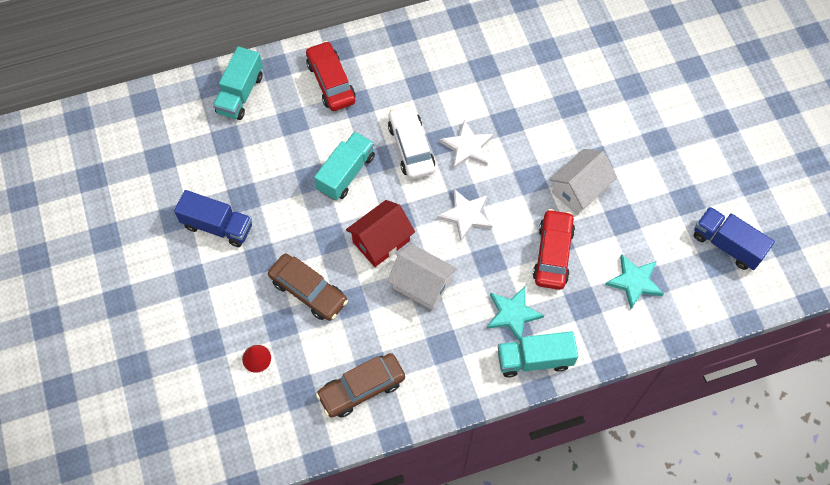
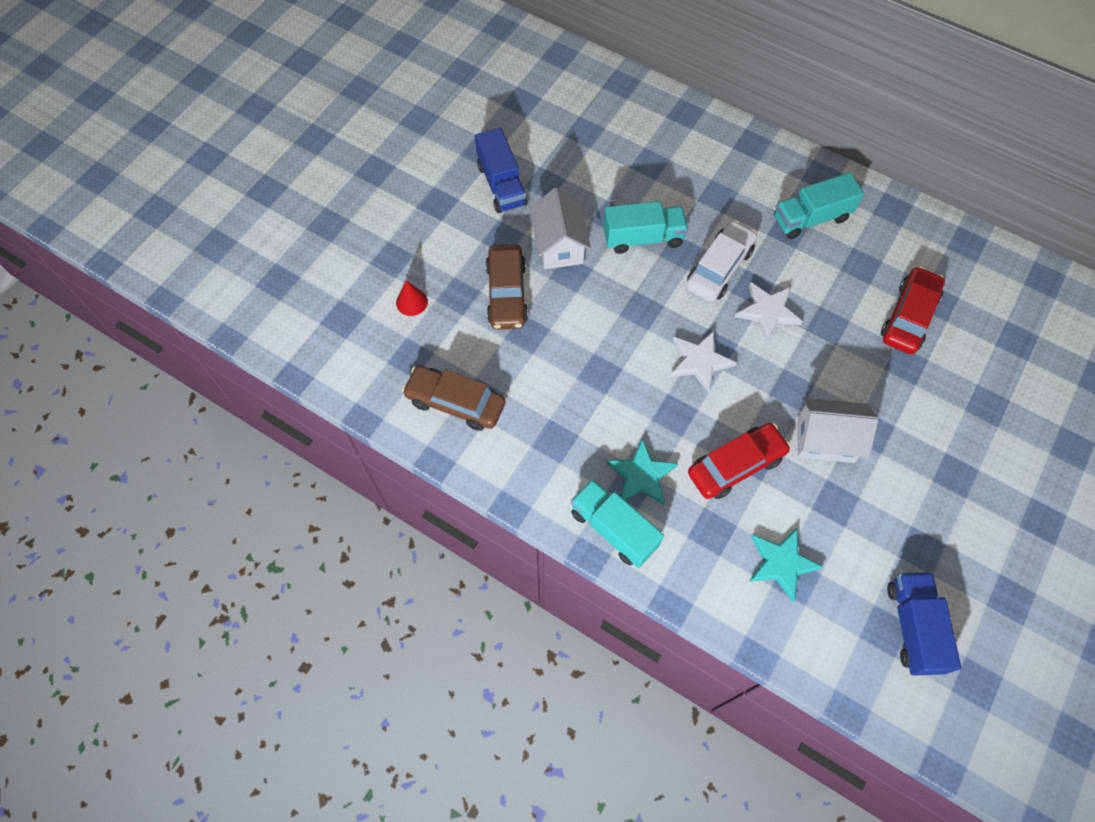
camera: 50 degrees right, 0 degrees up
(240, 94) = (635, 109): turquoise truck -> turquoise truck (811, 218)
(331, 82) = (716, 162): red car -> red car (908, 317)
(381, 241) = (606, 313): red house -> none
(421, 284) = (597, 376): white house -> white house (559, 245)

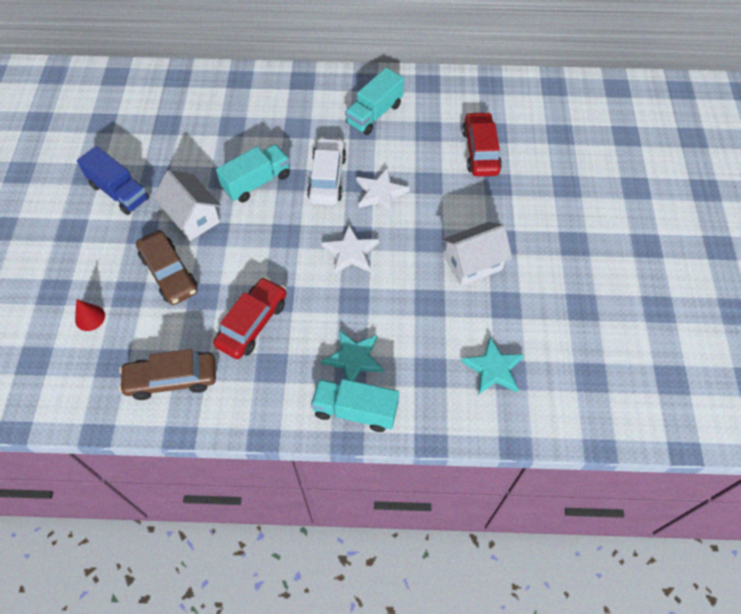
camera: 30 degrees left, 5 degrees down
(736, 465) = (420, 315): red car -> red car (252, 323)
(913, 627) = (608, 364): blue truck -> none

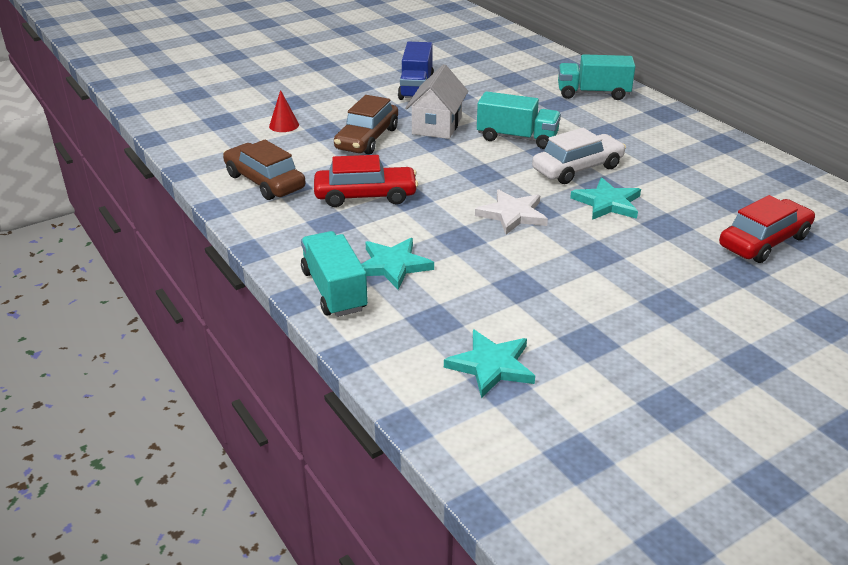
camera: 55 degrees right, 25 degrees down
(374, 114) = (694, 162): turquoise truck -> turquoise truck (593, 93)
(380, 193) = (607, 203): white star -> turquoise star
(473, 264) = (609, 295): white house -> none

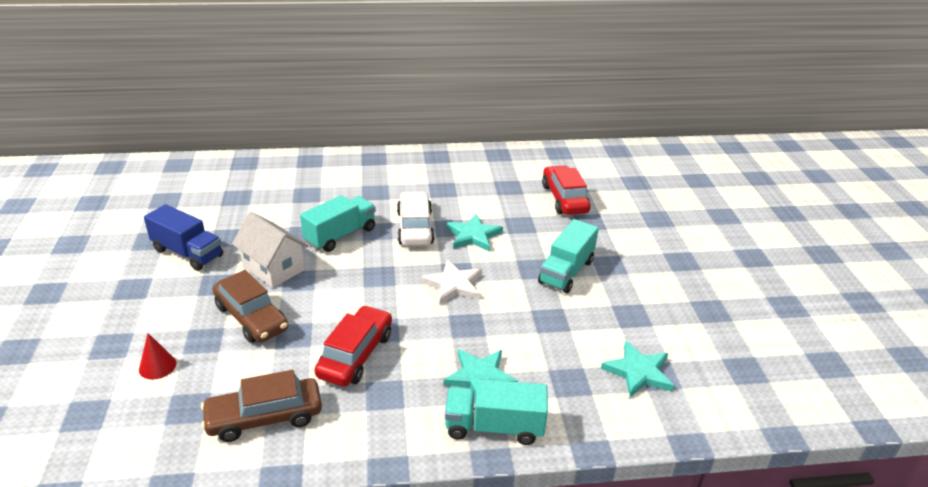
camera: 65 degrees left, 0 degrees up
(593, 93) = (309, 172): turquoise truck -> turquoise truck (566, 272)

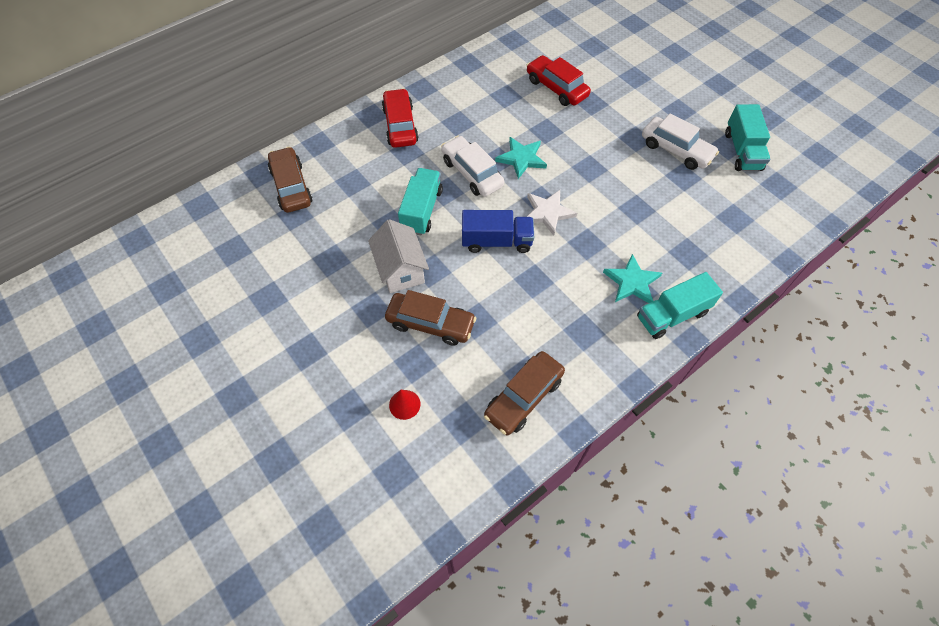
camera: 30 degrees left, 25 degrees up
(187, 253) = (315, 293): blue truck -> blue truck (496, 241)
(256, 179) = (291, 186): none -> brown car
(273, 268) = (400, 269): white house -> white house turned 60 degrees clockwise
(356, 355) = (536, 312): red car -> red car (400, 125)
(566, 272) = (613, 160): turquoise truck -> turquoise truck (742, 151)
(638, 372) = (721, 222): turquoise star -> none
(645, 290) = (676, 150): none -> white car

